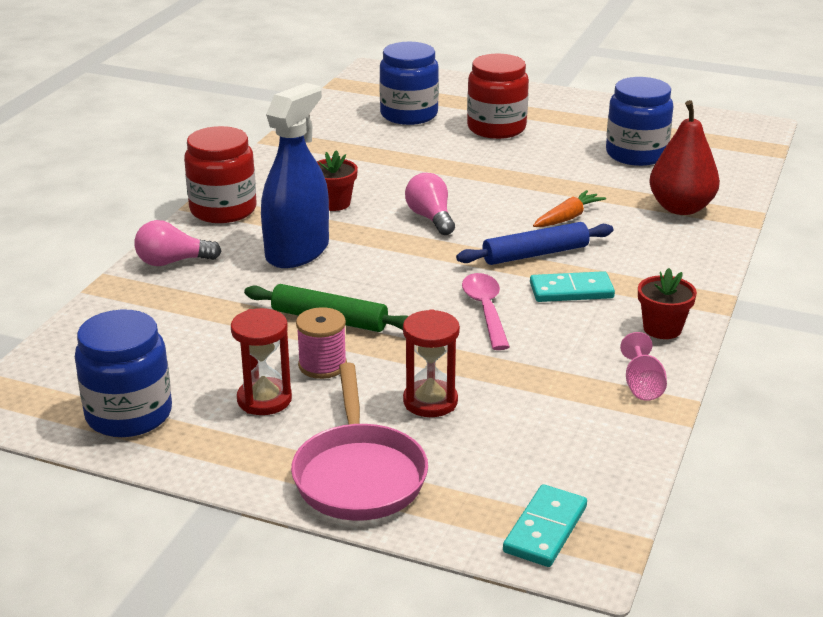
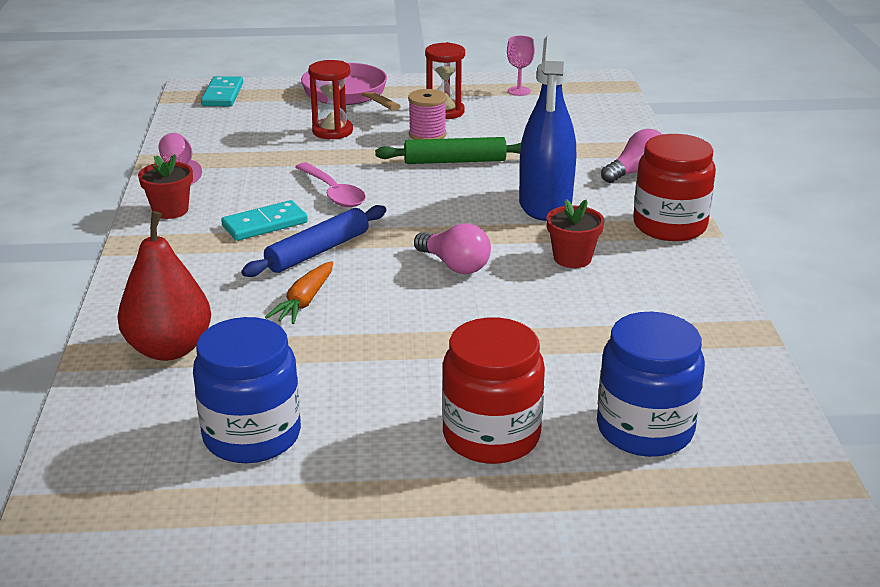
camera: 155 degrees right, 0 degrees up
(129, 414) = (519, 91): blue jar -> pink goblet

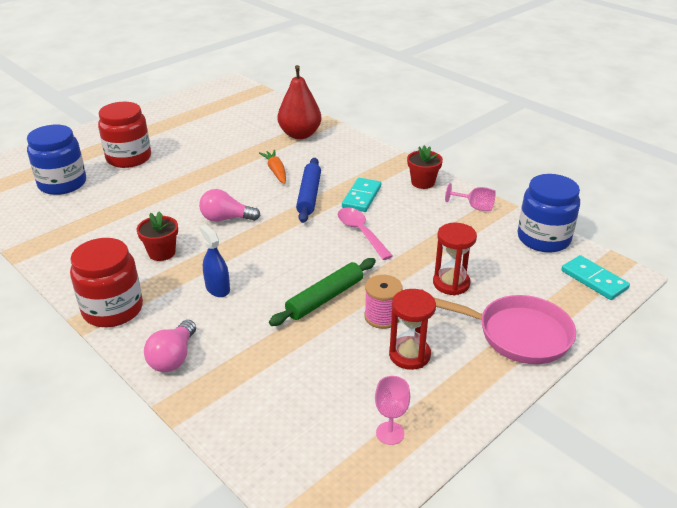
camera: 140 degrees right, 5 degrees up
(252, 435) = (222, 126): blue jar -> blue jar (543, 238)
(333, 193) = (361, 232): pink spoon -> pink spoon turned 45 degrees clockwise
(545, 203) = (217, 288): blue spray bottle -> blue spray bottle, size x0.51

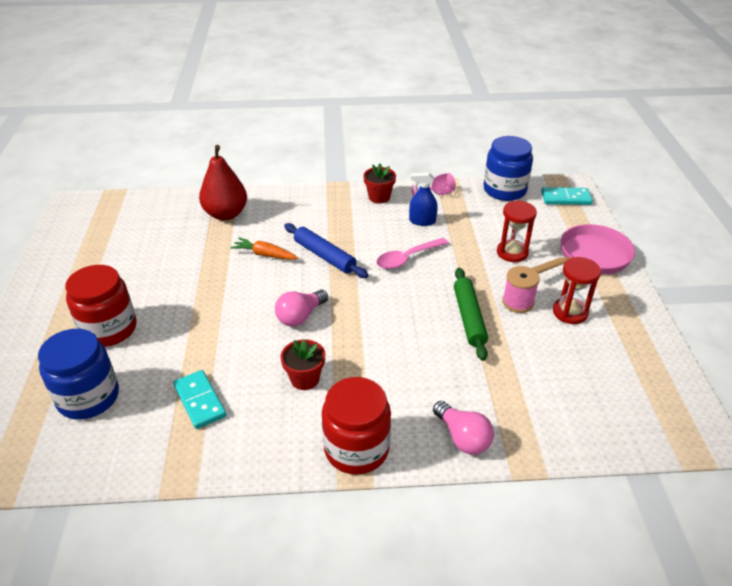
camera: 50 degrees left, 5 degrees up
(217, 288) = (396, 369): blue spray bottle -> blue spray bottle (422, 221)
(361, 232) = (407, 258): pink spoon -> pink spoon turned 45 degrees counterclockwise
(362, 197) = (361, 233): turquoise domino -> turquoise domino (200, 401)
(390, 433) = (639, 363): pink goblet -> none

